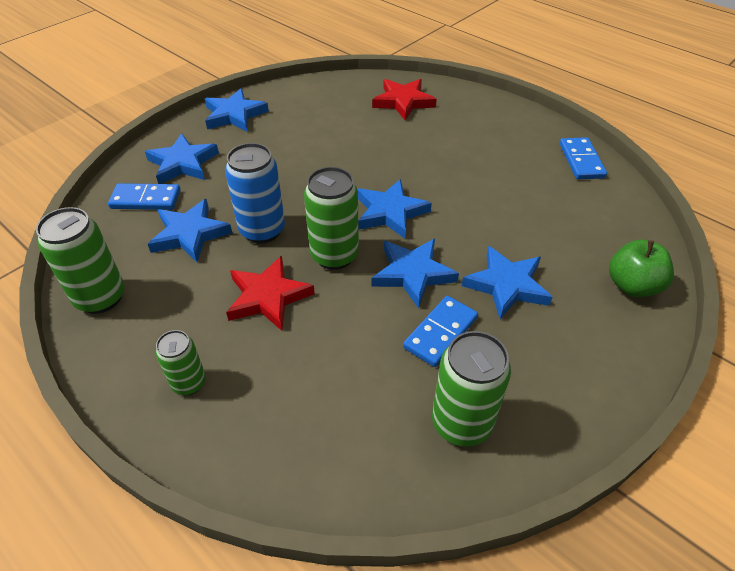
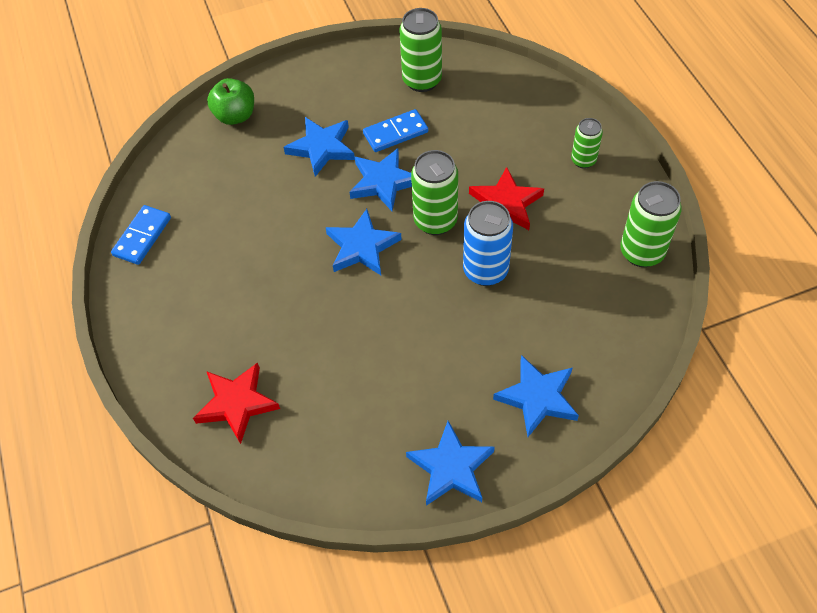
camera: 150 degrees left, 10 degrees up
(146, 199) = (588, 355): blue domino -> none
(190, 234) = (553, 292): blue star -> none

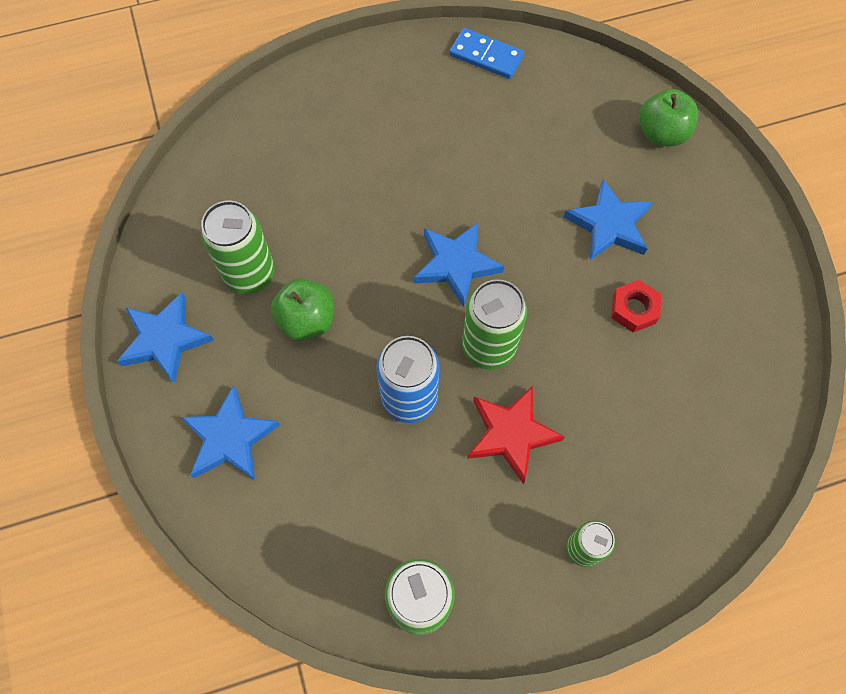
camera: 90 degrees right, 10 degrees up
(237, 403) = (273, 147): red star -> none
(383, 182) = (552, 292): blue star -> none
(395, 133) = (634, 309): blue domino -> red nut
(422, 80) = (731, 347): green can -> green can (250, 274)
(422, 352) = (307, 320): none -> green apple

